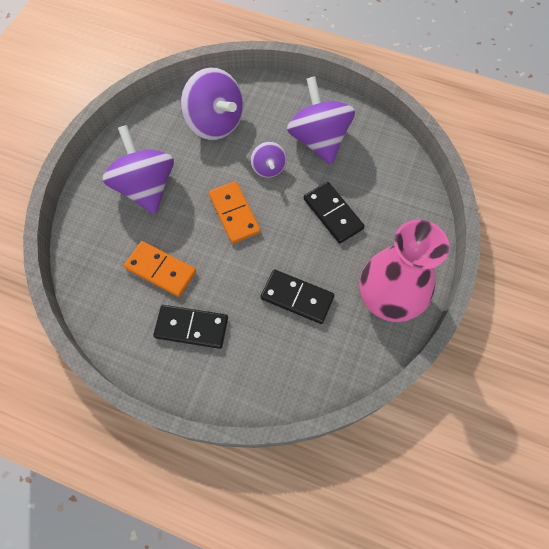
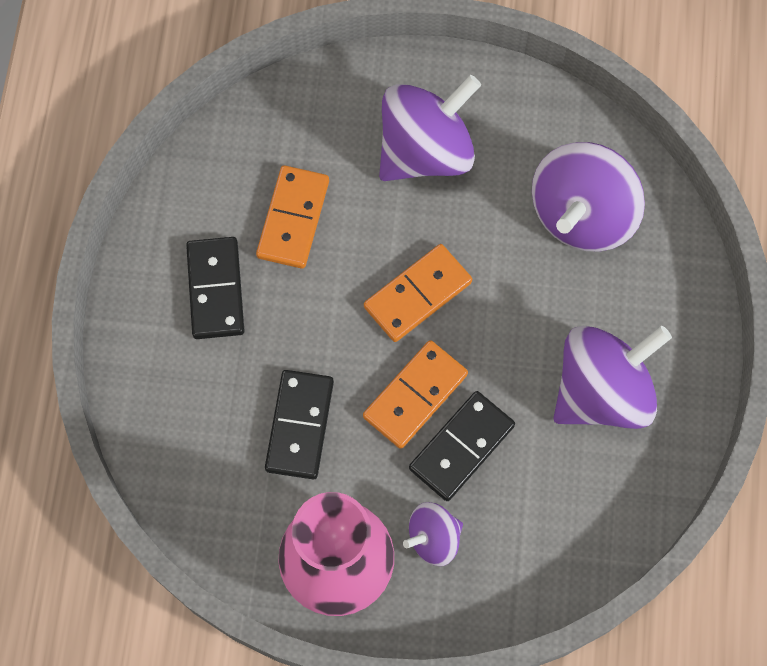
camera: 75 degrees right, 5 degrees up
(268, 168) = (518, 324): purple spinning top -> purple spinning top (433, 538)
(295, 230) = (415, 395): none -> orange domino

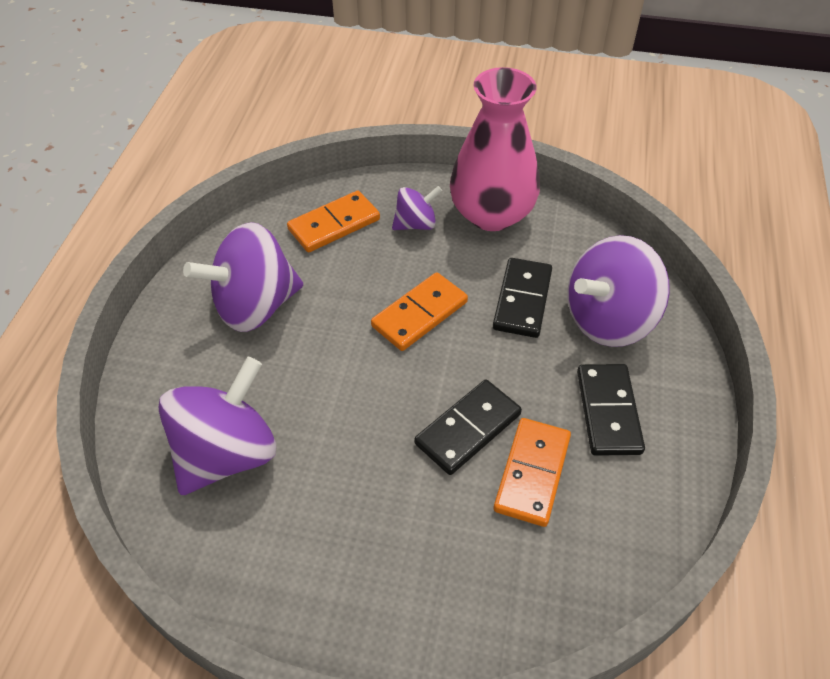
camera: 175 degrees left, 20 degrees down
(418, 295) = (408, 392): orange domino -> orange domino (334, 224)
(426, 151) = (381, 536): purple spinning top -> purple spinning top (608, 320)
(461, 447) = (385, 277): black domino -> black domino (468, 429)

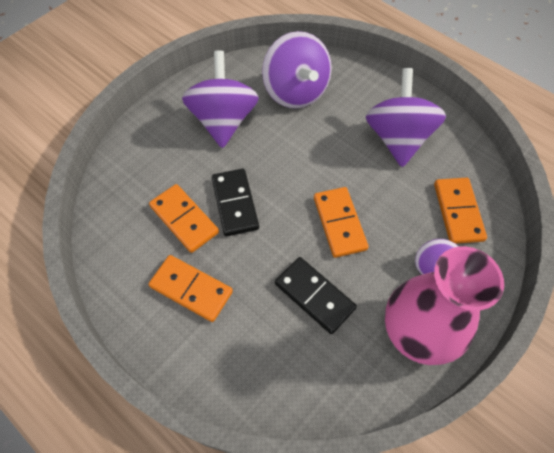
camera: 120 degrees right, 10 degrees up
(608, 320) = (260, 345): purple spinning top -> purple spinning top (223, 120)
(608, 411) = (191, 289): black domino -> orange domino

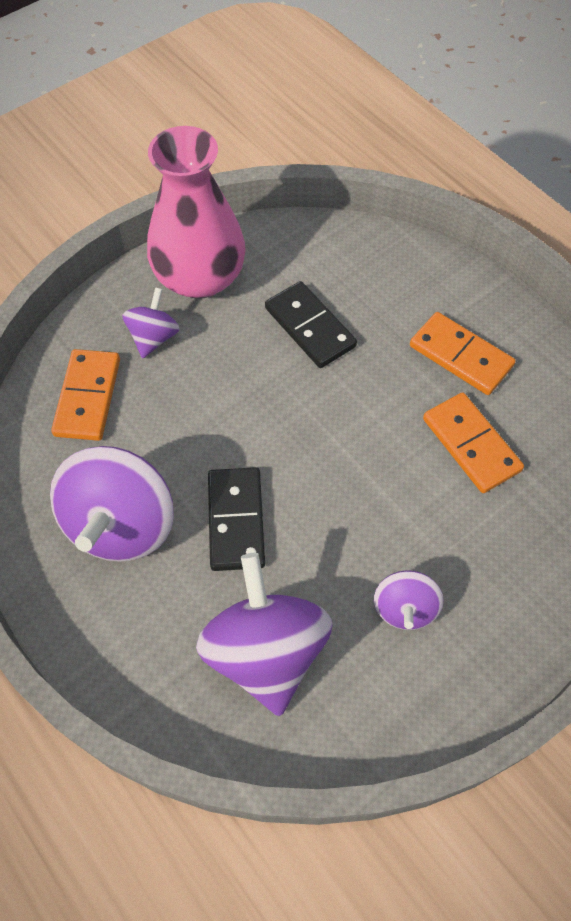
camera: 170 degrees left, 0 degrees up
(223, 120) = (404, 608): purple spinning top -> purple spinning top, size x0.53
(235, 203) = (397, 456): black domino -> black domino (236, 520)
(339, 223) = (255, 406): orange domino -> none

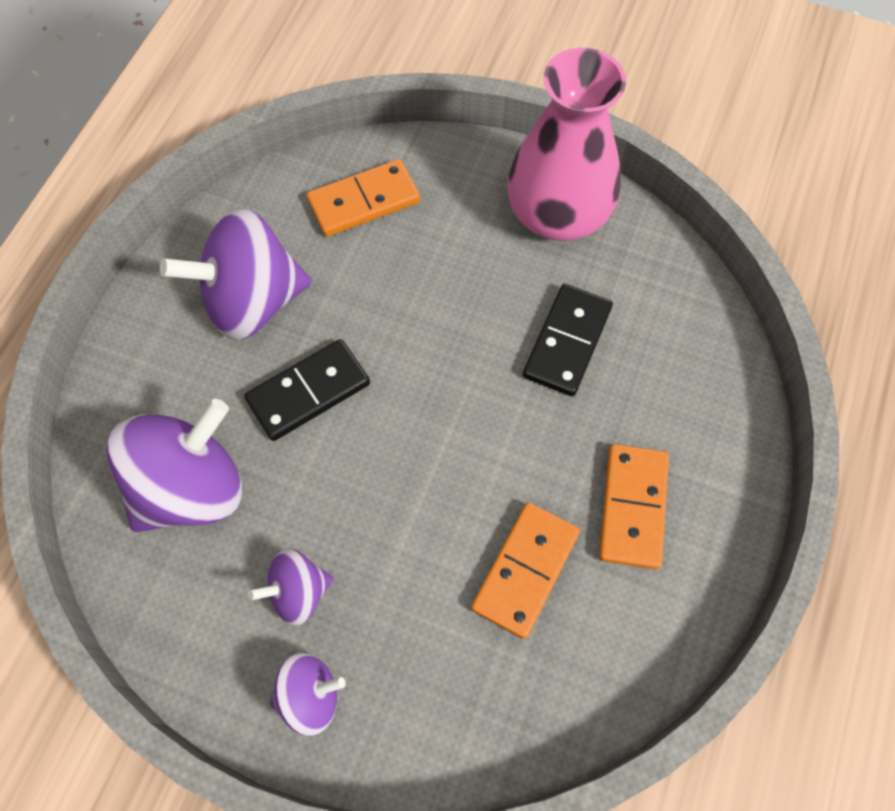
camera: 60 degrees right, 5 degrees up
(154, 337) = (462, 215): purple spinning top -> purple spinning top (310, 696)

